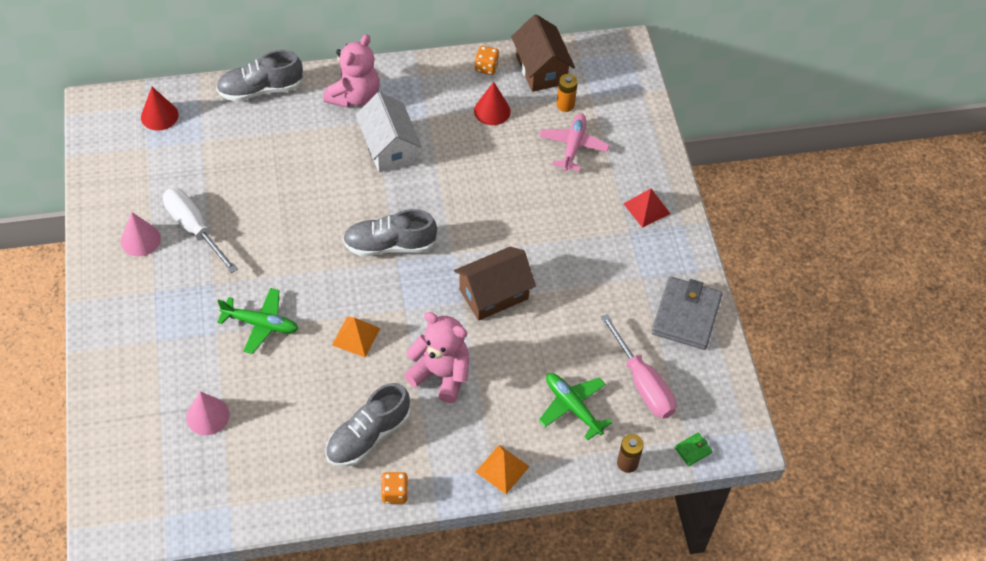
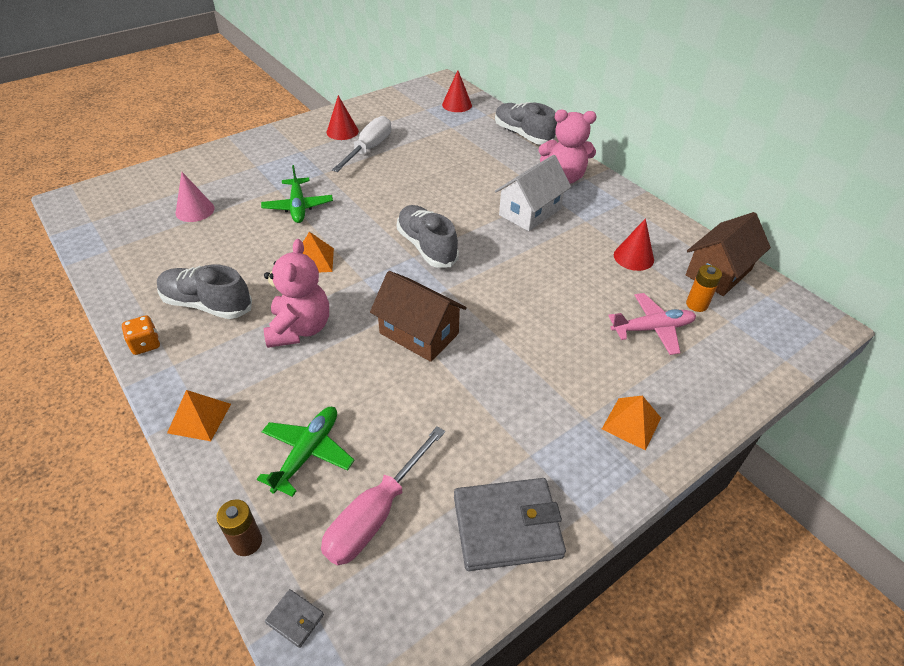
camera: 65 degrees right, 10 degrees down
(140, 240) = (342, 131): pink cone -> red cone
(486, 67) = (678, 237): orange dice -> none
(646, 208) = (631, 423): red pyramid -> orange pyramid
(693, 450) = (295, 619): green wallet -> grey wallet

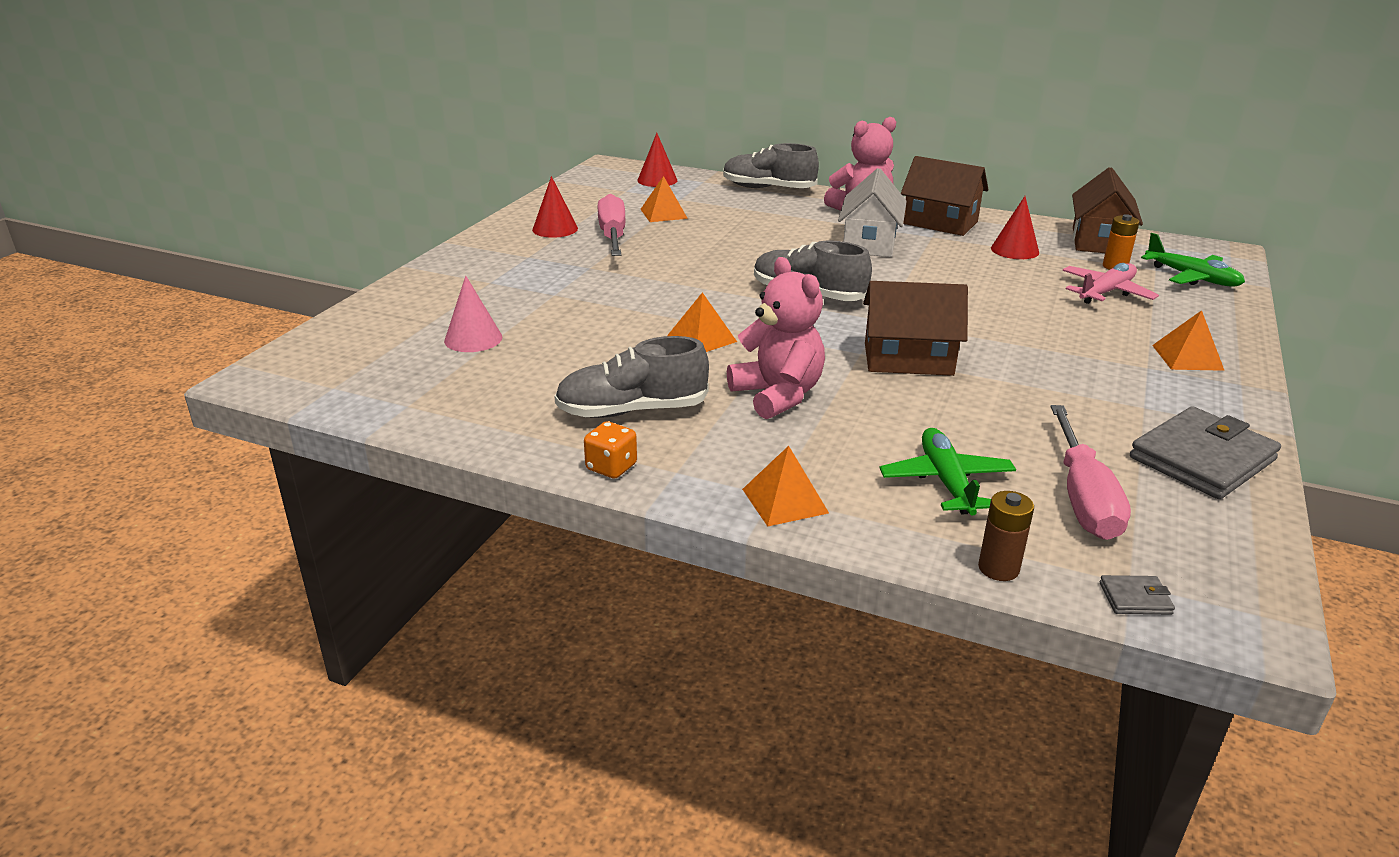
camera: 30 degrees left, 15 degrees down
(298, 207) = (606, 302): green plane -> green plane (1192, 278)
(369, 149) = (613, 236): white screwdriver -> pink screwdriver
(424, 138) = (663, 213): none -> orange pyramid
(609, 209) = (940, 223): none -> brown house

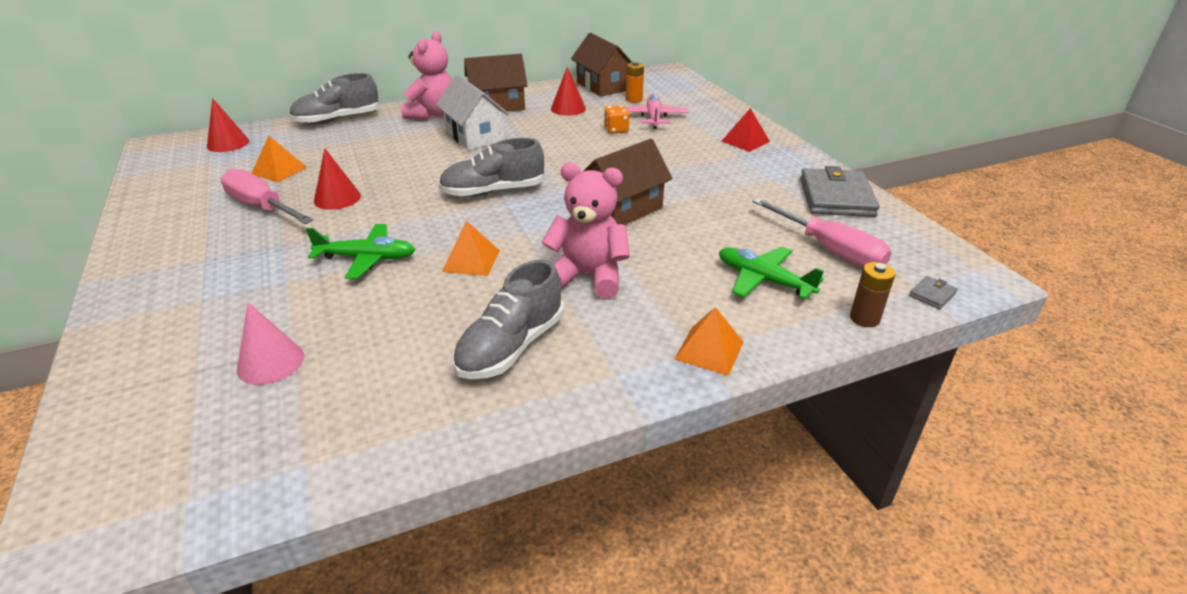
camera: 45 degrees left, 5 degrees up
(555, 229) = (192, 222): red cone -> red cone (337, 198)
(611, 467) = (568, 402): orange dice -> orange dice (616, 130)
(1187, 357) = (745, 141): orange pyramid -> red pyramid
(1192, 278) = (678, 92): green plane -> green plane (367, 258)

